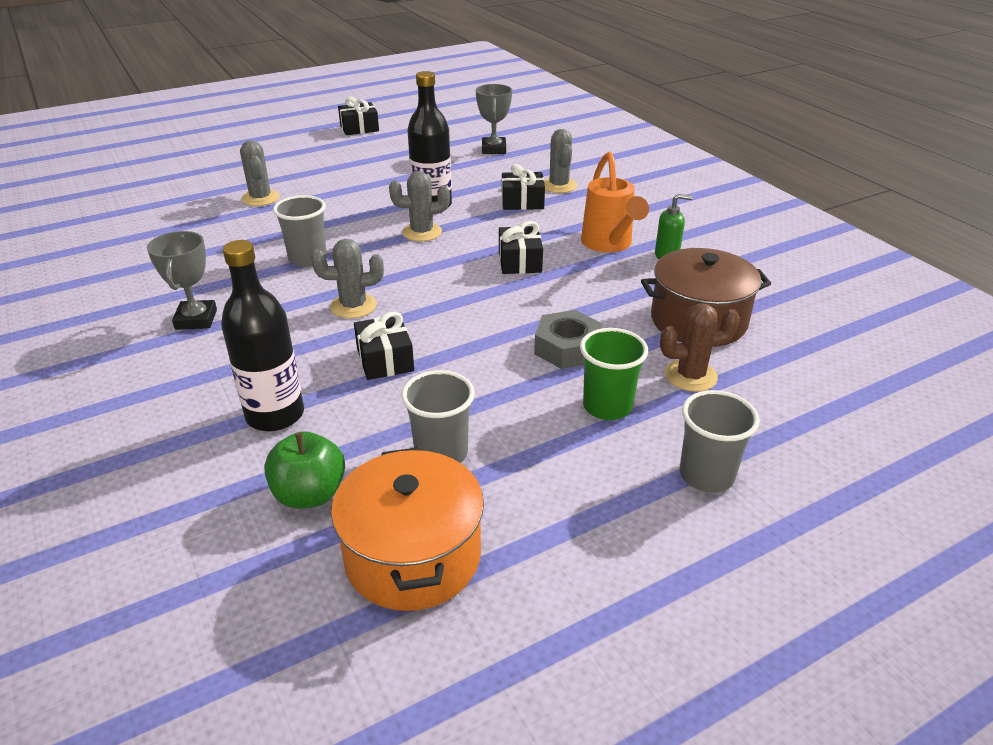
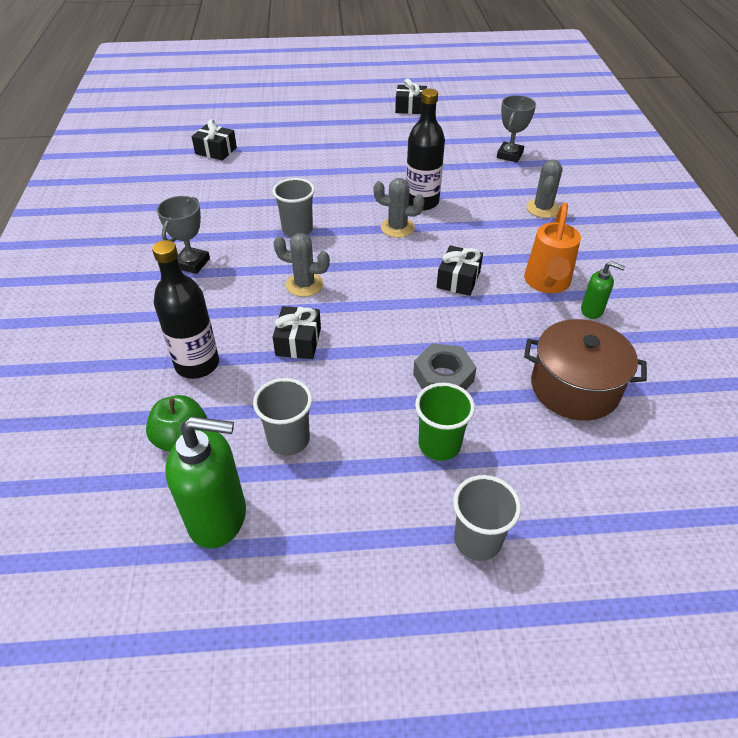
camera: 25 degrees right, 10 degrees up
(260, 198) = (296, 162): grey cactus -> none
(413, 556) = (218, 518): orange pot -> green soap dispenser
(522, 202) = (499, 218): black gift -> black gift (216, 151)
(690, 376) = (529, 440): brown cactus -> none

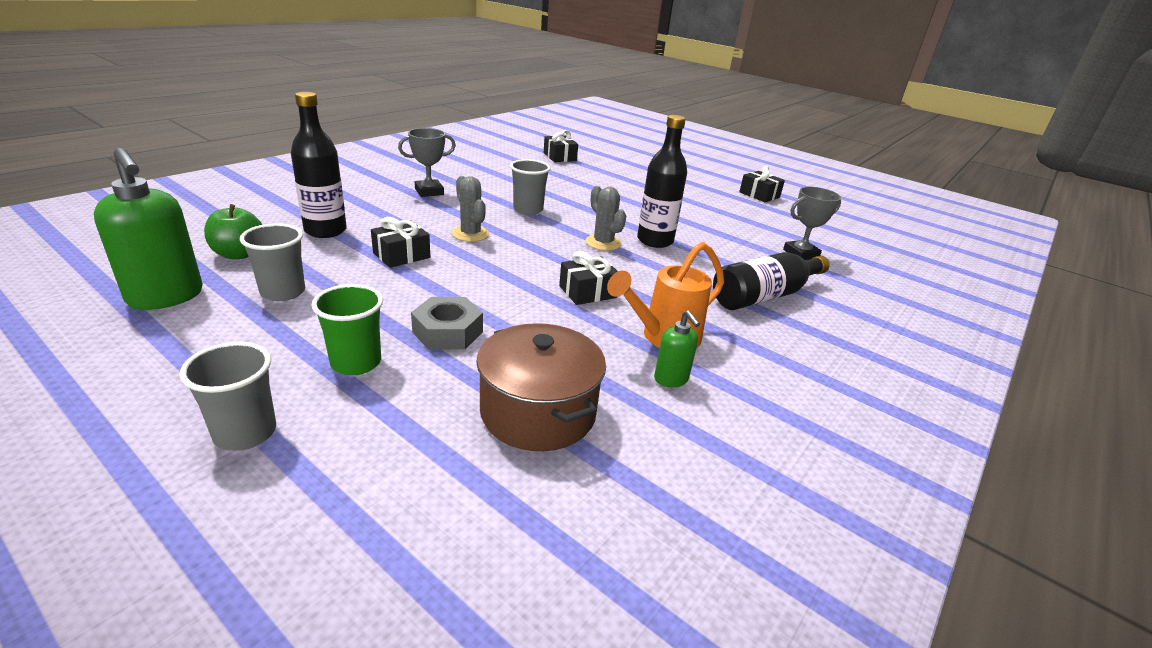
camera: 40 degrees right, 15 degrees down
(542, 208) = (764, 296): grey cactus -> black bottle

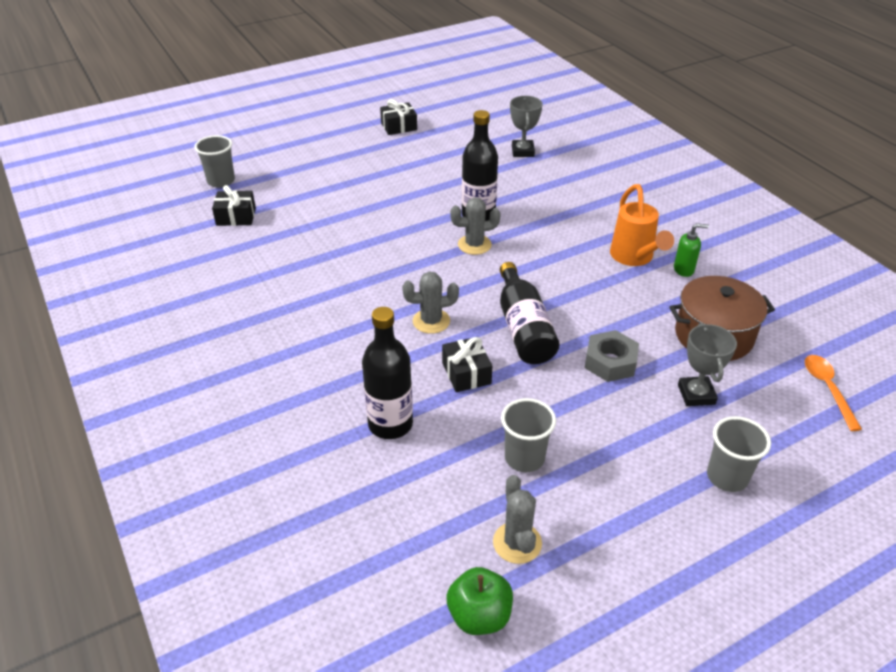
camera: 65 degrees left, 10 degrees up
(166, 297) = (517, 543): green soap dispenser -> grey cactus
(239, 254) = (431, 493): green apple -> green apple (479, 616)
(356, 363) = (647, 416): green cup -> none
(429, 192) = (306, 334): grey trophy -> grey trophy (696, 394)
(457, 550) = (828, 389): none -> orange spoon
(528, 209) = (383, 272): grey cup -> grey cup (221, 181)
(587, 292) = (561, 276): black gift -> none
(764, 296) = (585, 193): black bottle -> black bottle (523, 328)

